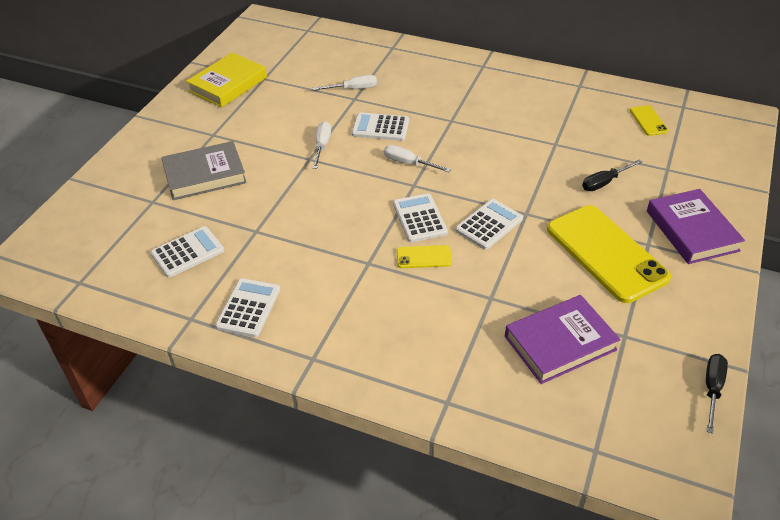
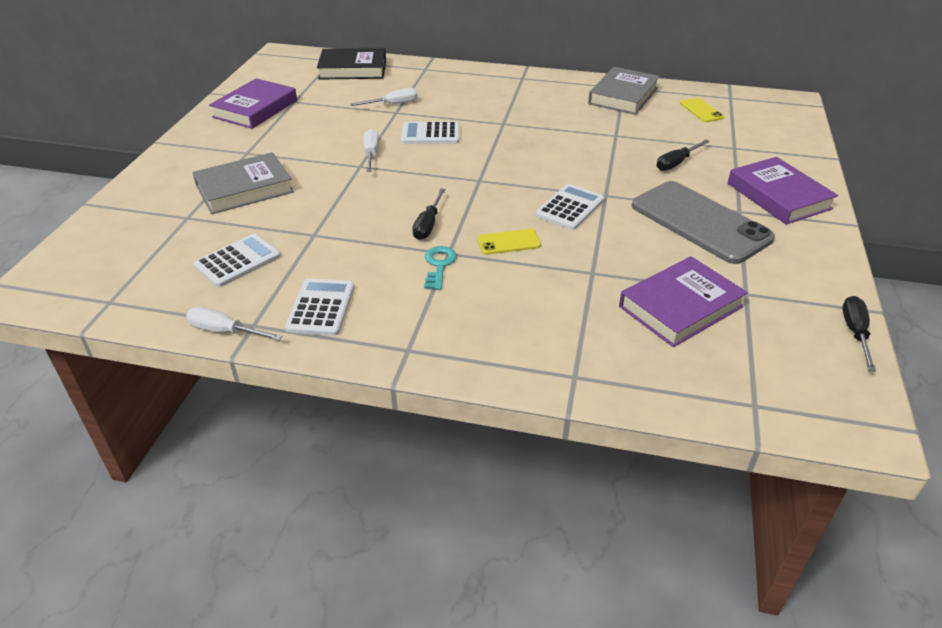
camera: 10 degrees left, 5 degrees down
(228, 84) = (255, 109): yellow book -> purple book
(324, 43) = (353, 69): none -> black book
(357, 231) = (428, 225): none -> black screwdriver
(357, 275) = (439, 265): none -> turquoise key
(408, 163) = (468, 162): white screwdriver -> white screwdriver (225, 331)
(419, 218) = (494, 208): white calculator -> none
(576, 96) = (623, 96): none -> grey book
(606, 253) = (700, 222): yellow phone -> grey phone

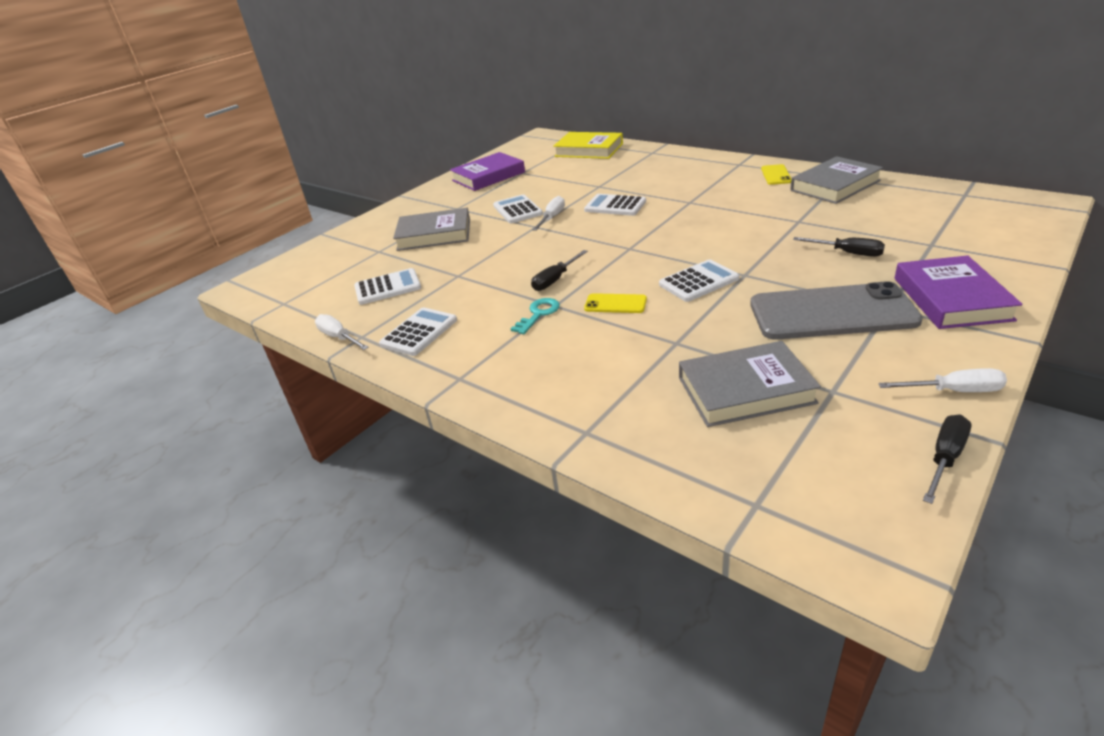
camera: 30 degrees right, 5 degrees down
(324, 148) = (517, 210): none -> white calculator
(353, 69) = (589, 150): black book -> yellow book
(392, 104) = (601, 179): white screwdriver -> white screwdriver (954, 391)
(676, 163) = (848, 253): black screwdriver -> black screwdriver turned 135 degrees counterclockwise
(680, 307) = (745, 390): purple book -> grey book
(700, 222) = (831, 312): grey phone -> grey phone turned 75 degrees counterclockwise
(701, 110) = (917, 205): yellow phone -> yellow phone (776, 175)

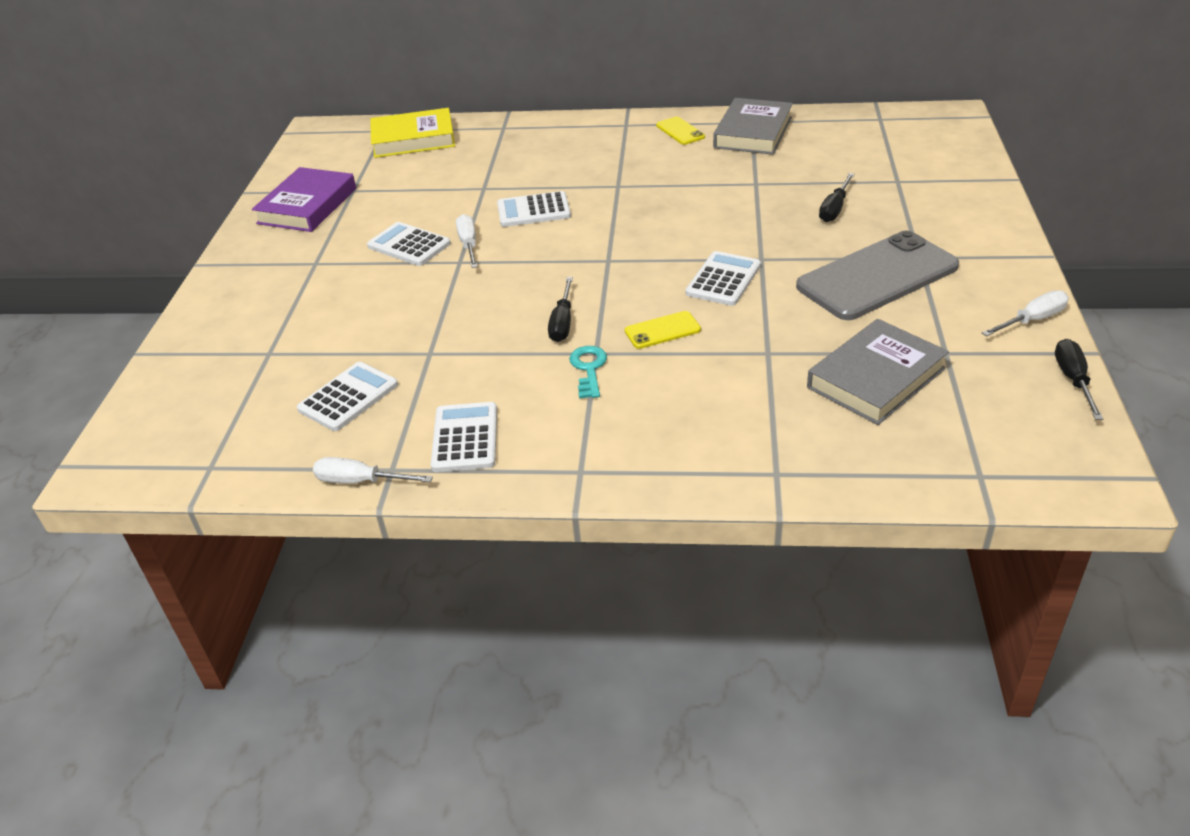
camera: 35 degrees left, 5 degrees up
(434, 235) = (327, 308): grey book -> none
(848, 253) = (834, 209): black screwdriver -> black screwdriver turned 120 degrees clockwise
(951, 299) = (959, 233): purple book -> none

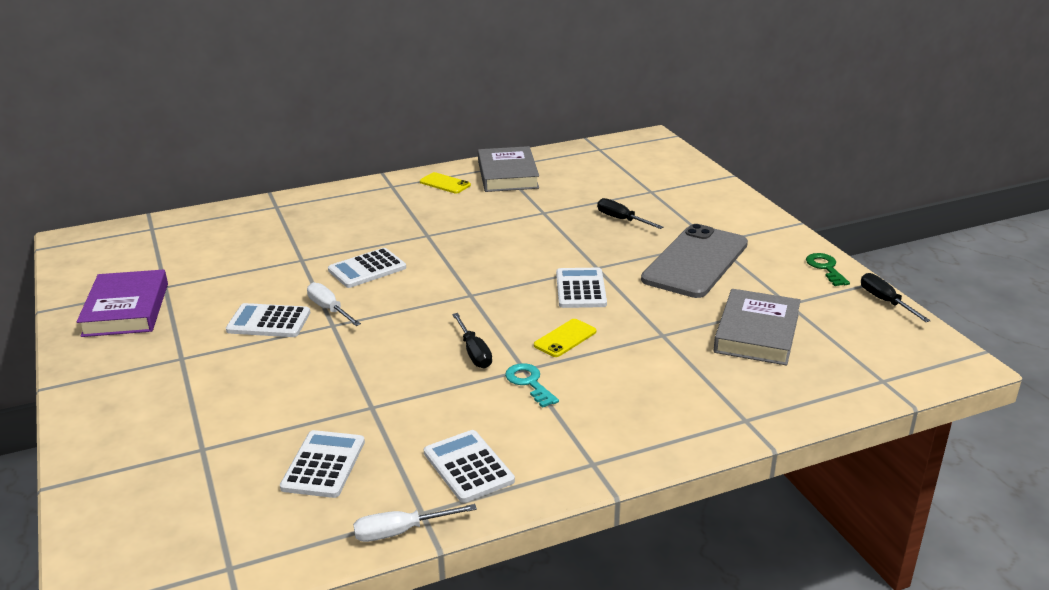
camera: 30 degrees left, 10 degrees down
(413, 139) = (191, 231): yellow book -> none
(834, 209) = (621, 219): black screwdriver -> black screwdriver turned 135 degrees clockwise
(1032, 320) = (826, 268): white screwdriver -> green key

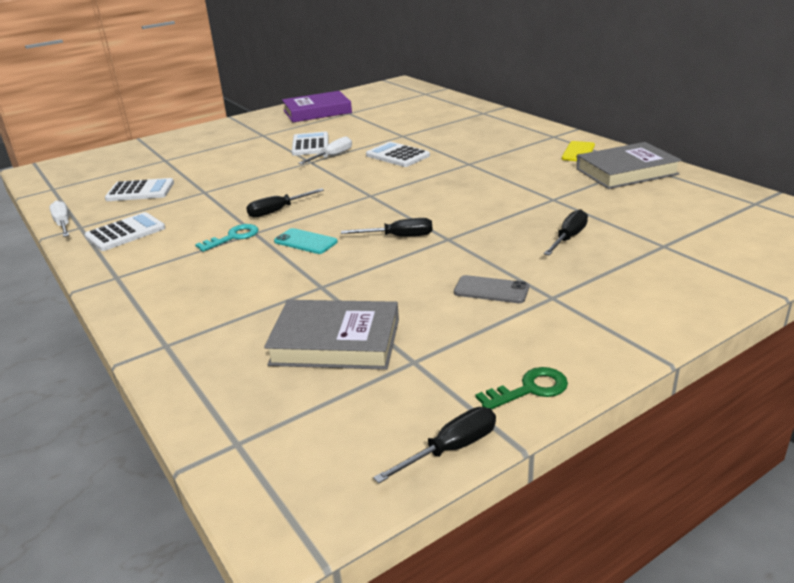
camera: 80 degrees right, 0 degrees up
(565, 338) = (305, 242): yellow phone -> turquoise phone
(580, 289) = (399, 237): white calculator -> black screwdriver
(695, 262) = (491, 290): grey phone -> grey phone, size x0.44

